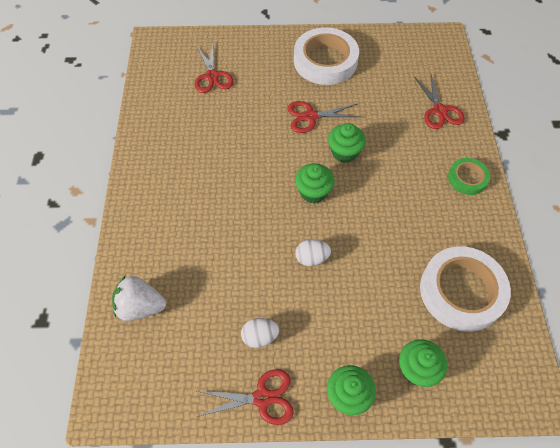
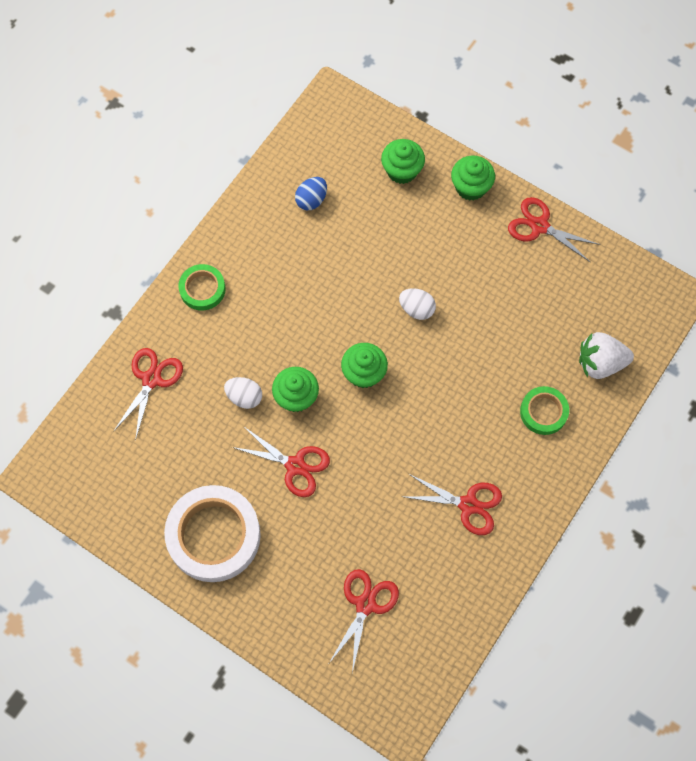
camera: 145 degrees left, 10 degrees up
(140, 306) = (600, 363): white strawberry -> white strawberry turned 135 degrees clockwise
(166, 242) = (543, 412): none -> green tape
(184, 156) = (468, 505): none -> red scissors
(260, 337) = (510, 272): white egg -> white egg (244, 397)
(461, 291) = (311, 200): white tape -> blue egg

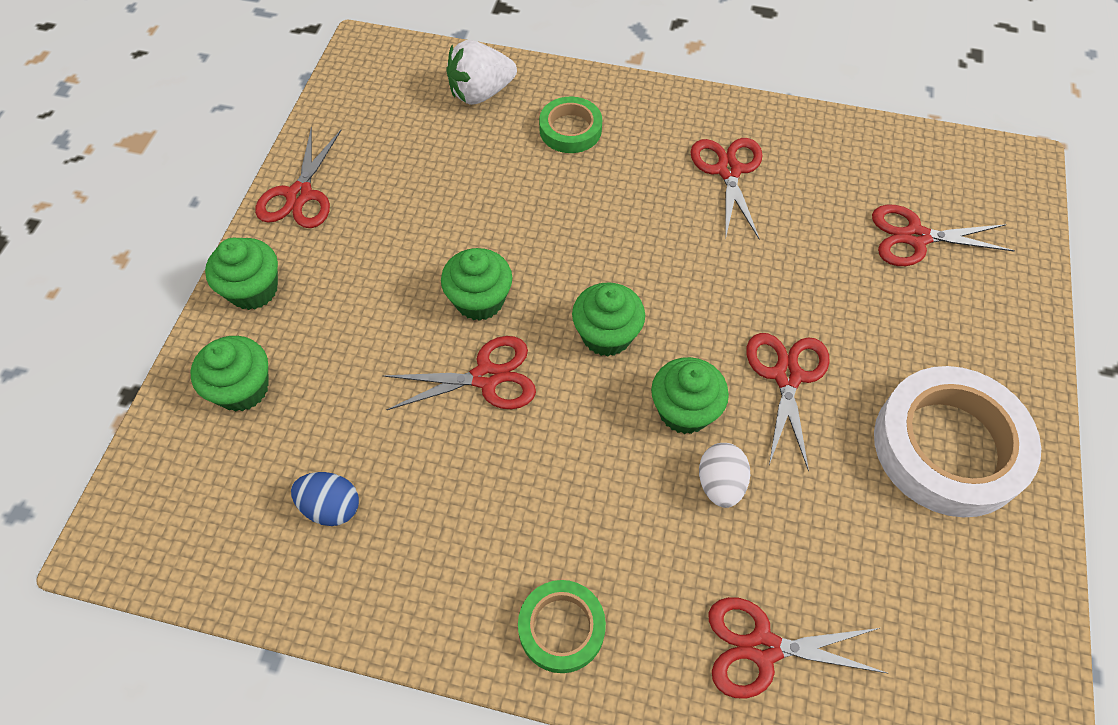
camera: 110 degrees left, 10 degrees down
(360, 297) = (486, 377): none -> red scissors
(416, 309) = (479, 300): white egg -> green cupcake
(600, 363) = (481, 93): white strawberry -> white strawberry turned 90 degrees clockwise

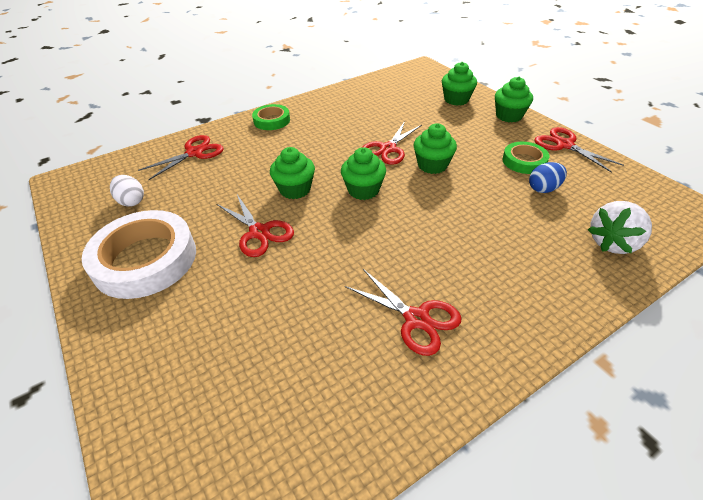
camera: 135 degrees right, 15 degrees down
(331, 507) = (380, 99): blue egg -> blue egg (543, 189)
(481, 93) = (612, 243): white strawberry -> white strawberry turned 150 degrees counterclockwise
(570, 129) = (536, 264): green tape -> green tape (524, 161)
(720, 484) = (253, 179): white egg -> white egg (132, 201)
(915, 237) = (240, 378): red scissors -> none

